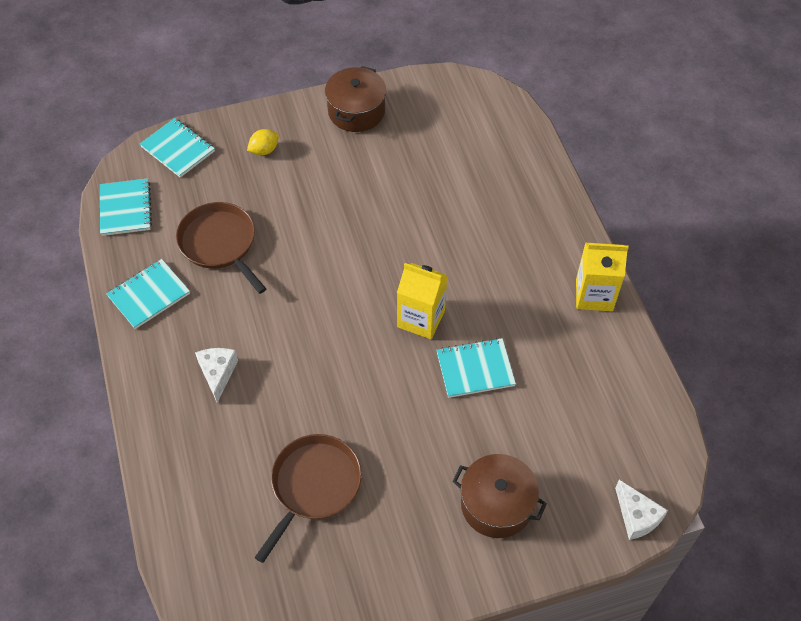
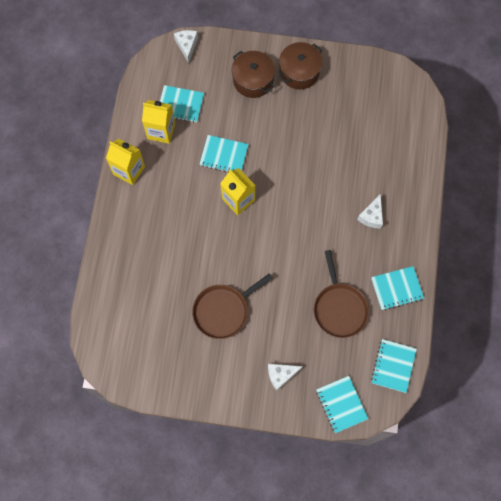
camera: 155 degrees left, 15 degrees up
(264, 150) = (281, 375): yellow lemon -> white cheese
(313, 486) = (343, 129): brown pan -> brown pan (223, 311)
(356, 111) = (201, 382): brown pot -> brown pot (299, 72)
(584, 416) = (180, 104): none -> turquoise notebook
(586, 365) = (161, 131): none -> yellow carton

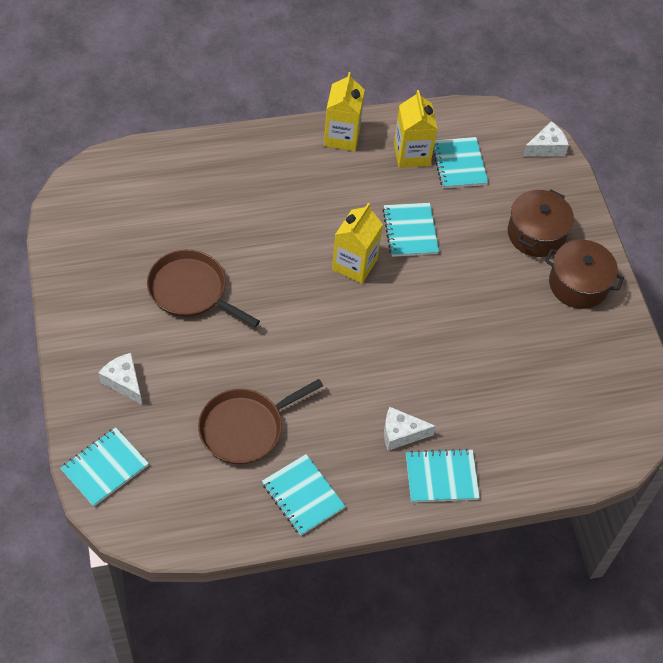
camera: 65 degrees right, 15 degrees down
(393, 366) = (183, 521): turquoise notebook -> turquoise notebook (441, 477)

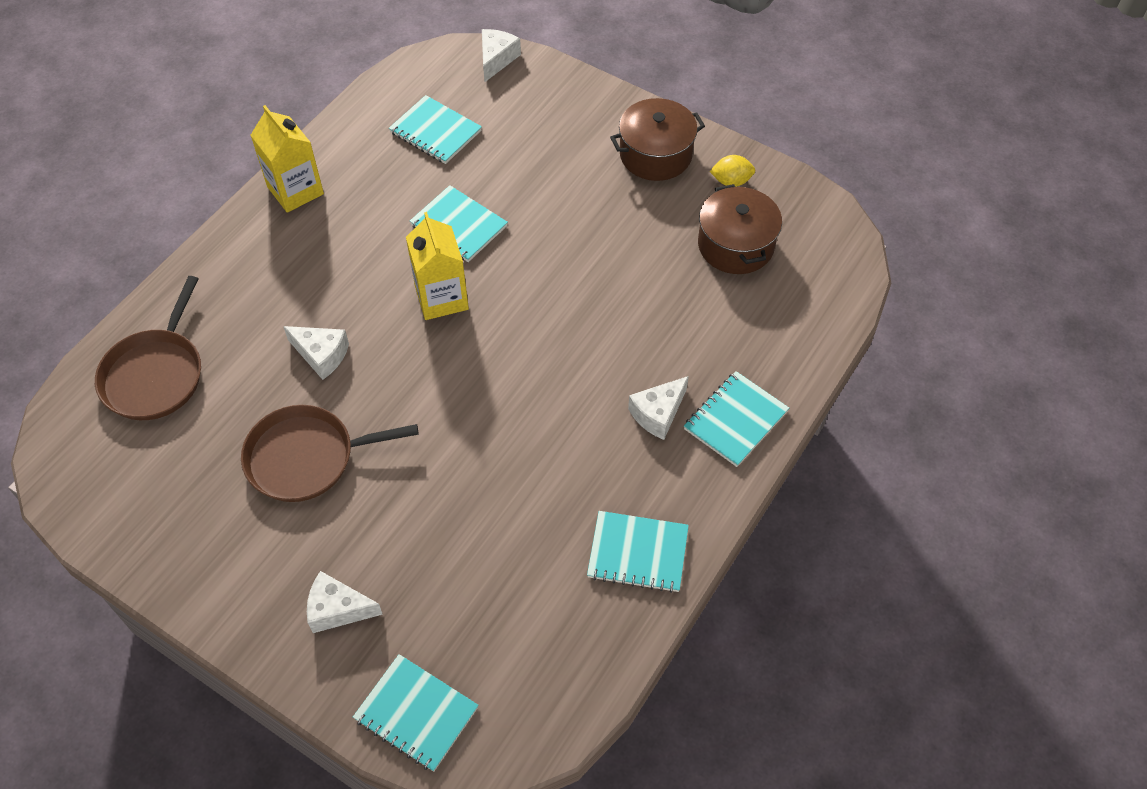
camera: 40 degrees left, 0 degrees up
(105, 468) = (416, 713): turquoise notebook -> turquoise notebook turned 60 degrees counterclockwise
(245, 428) = (512, 541): brown pan -> brown pan (155, 374)
(256, 242) = (321, 355): none -> white cheese
(411, 154) = (381, 156): yellow carton -> none
(536, 234) = (572, 140): brown pot -> brown pot (735, 245)
(607, 339) = (731, 181): none -> yellow lemon

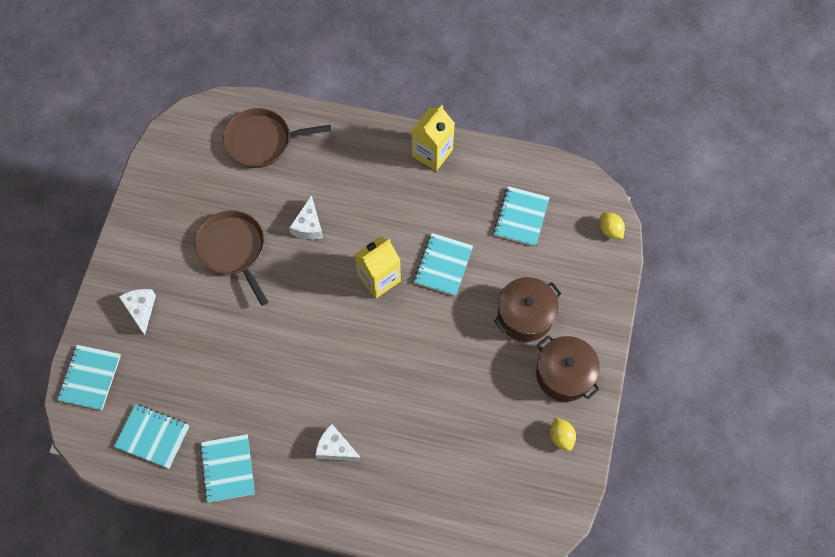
camera: 70 degrees right, 10 degrees up
(496, 59) = (610, 230): white cheese -> yellow lemon
(735, 245) = (500, 458): brown pot -> brown pot (525, 315)
(735, 420) = (348, 501): turquoise notebook -> turquoise notebook (152, 436)

